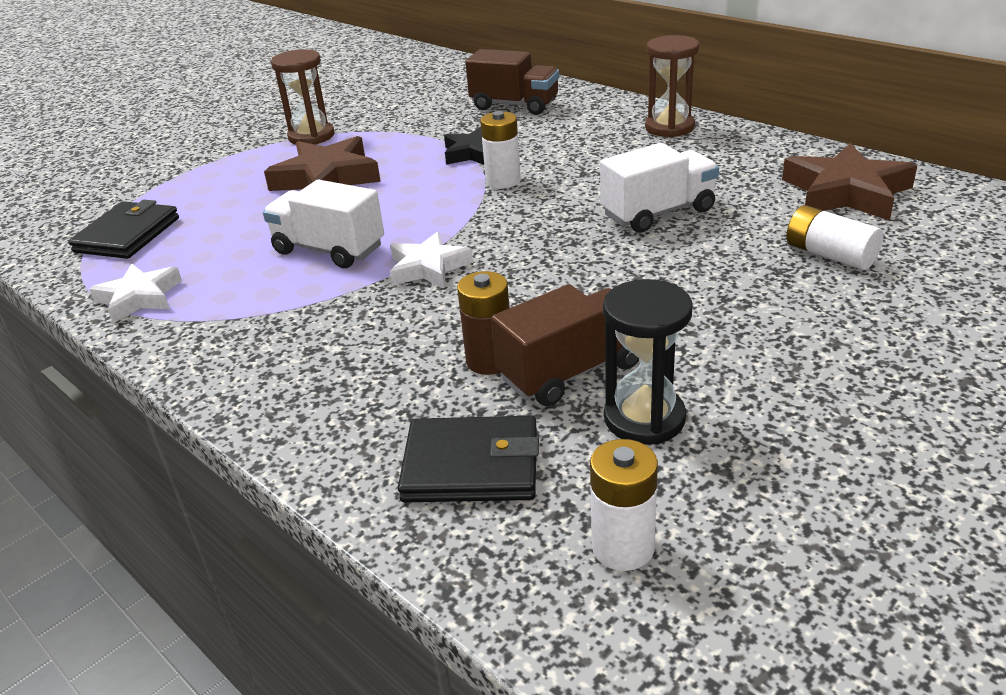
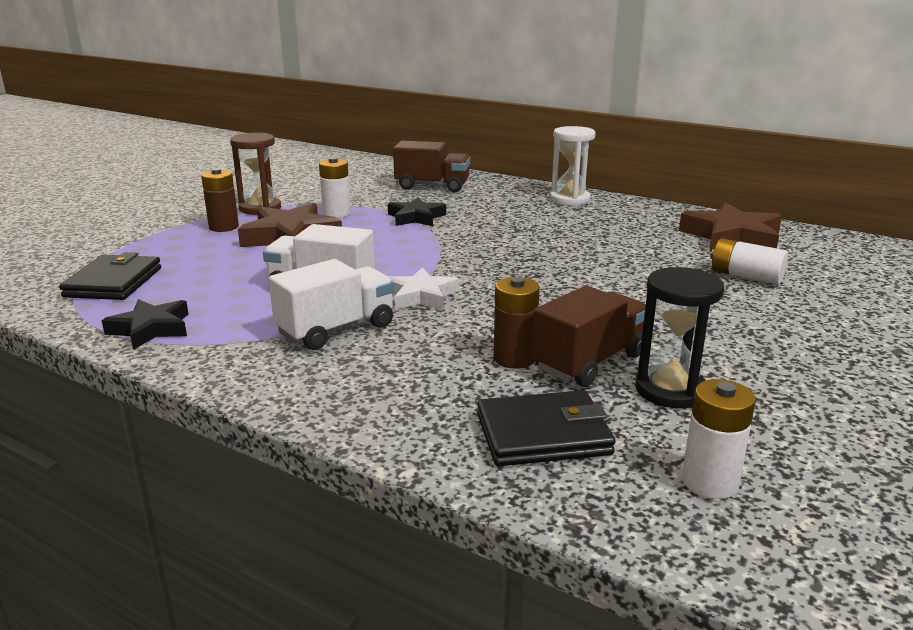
camera: 15 degrees left, 10 degrees down
(139, 298) = (150, 329): white star -> black star
(263, 162) = (224, 227): none -> brown battery
(503, 181) = (452, 236): white battery -> white battery (336, 214)
(658, 213) = (595, 254): white truck -> white truck (336, 329)
(669, 127) = (570, 199): brown hourglass -> white hourglass

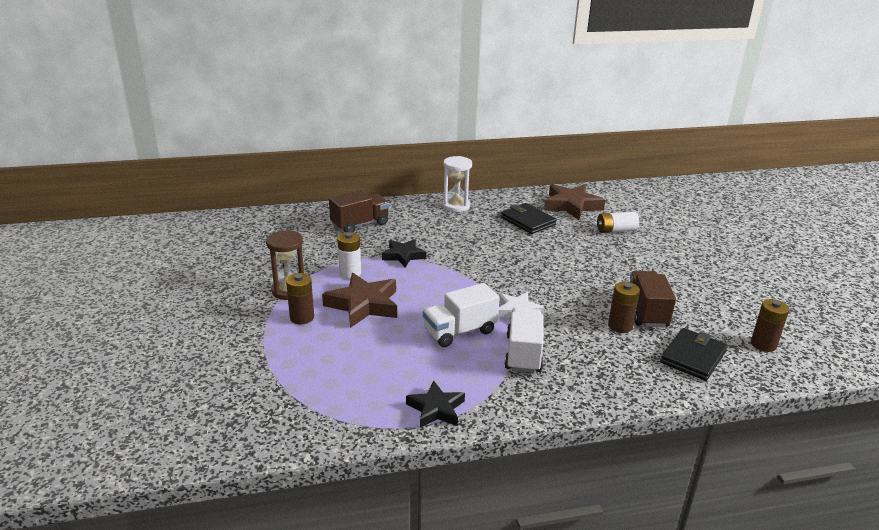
camera: 45 degrees left, 5 degrees up
(113, 282) = (335, 395): black wallet -> black wallet (528, 221)
(670, 390) = (692, 310): black hourglass -> none
(709, 482) = (763, 344): white battery -> brown battery

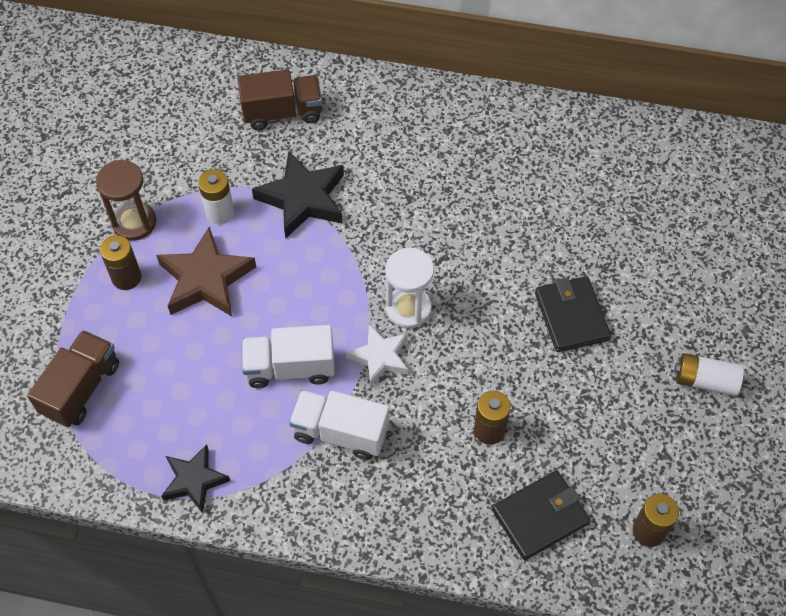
camera: 25 degrees right, 30 degrees up
(403, 256) = (303, 199): black star -> black star, size x1.57
(456, 206) = (434, 109): white hourglass -> white hourglass (408, 308)
(523, 354) = (340, 433): white truck -> white truck turned 105 degrees counterclockwise
(528, 221) = (513, 177): black wallet -> black wallet (571, 316)
(571, 205) = (602, 160): brown star -> none
(616, 230) = (626, 238): white battery -> white battery (705, 380)
(646, 312) = (542, 417): brown truck -> brown truck (81, 388)

